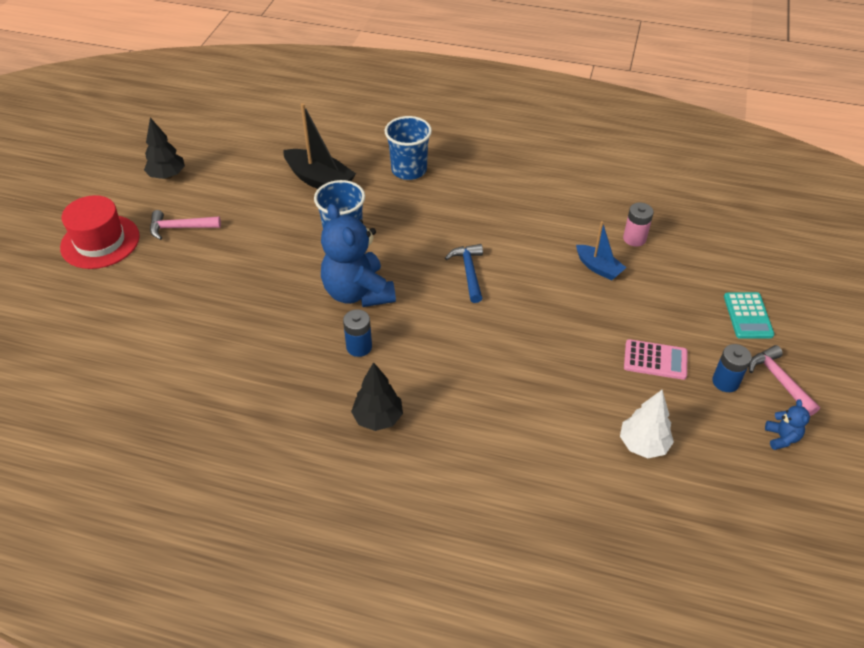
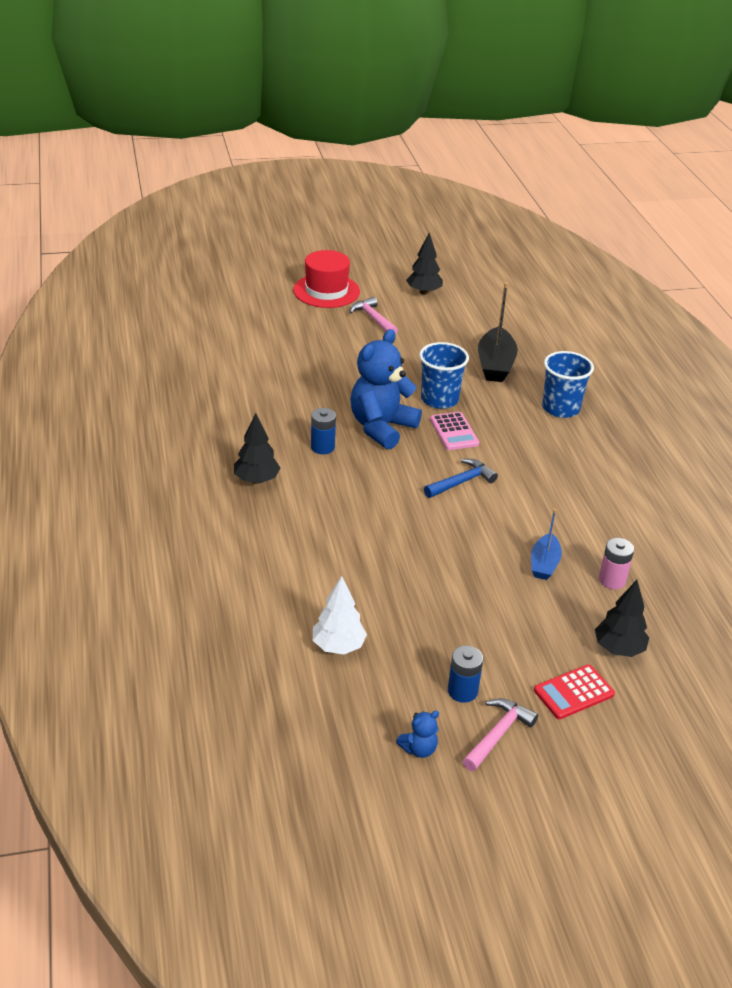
camera: 60 degrees right, 10 degrees down
(655, 360) = (451, 632): pink calculator -> pink calculator (454, 432)
(710, 270) = (618, 649): none -> black tree
(747, 316) = (573, 692): turquoise calculator -> red calculator

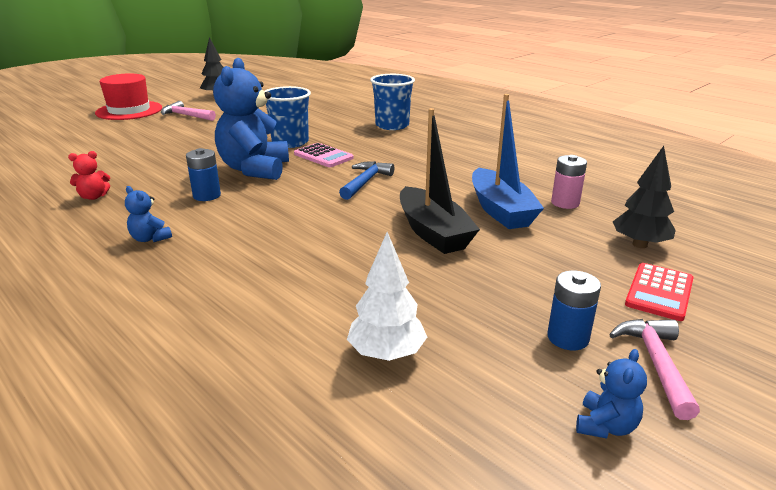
camera: 30 degrees left, 10 degrees down
(240, 415) = (94, 197): none -> red teddy bear
(256, 480) = (150, 238): black tree -> blue teddy bear
(495, 365) = (315, 117): black boat -> black boat (433, 232)
(544, 564) = (500, 210): blue boat -> blue boat, size x1.65

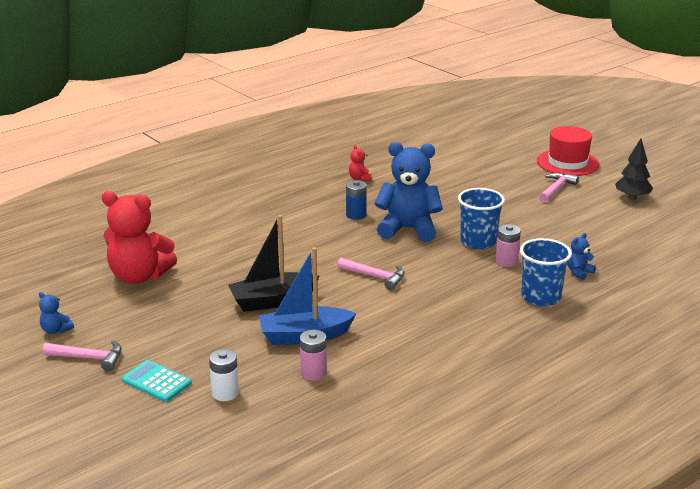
camera: 95 degrees right, 0 degrees up
(150, 238) = (291, 203): blue teddy bear -> blue teddy bear (579, 272)
(323, 156) = (440, 258): pink calculator -> none
(330, 134) = (506, 261): none -> pink battery
(365, 182) = (375, 277): blue hammer -> pink hammer
(386, 354) = (139, 276): white tree -> red teddy bear
(568, 338) = (125, 333): blue battery -> none
(640, 244) = (225, 393): black tree -> white battery
(659, 292) = (156, 382): red calculator -> turquoise calculator

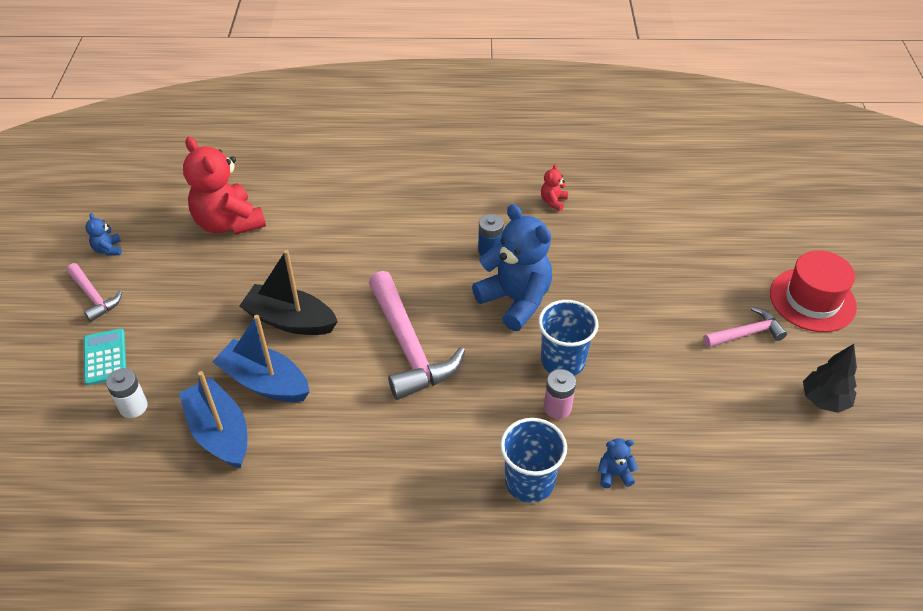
camera: 40 degrees right, 20 degrees up
(313, 373) = (220, 432): pink battery -> blue boat
(375, 277) = (409, 346): pink hammer -> pink hammer, size x1.86

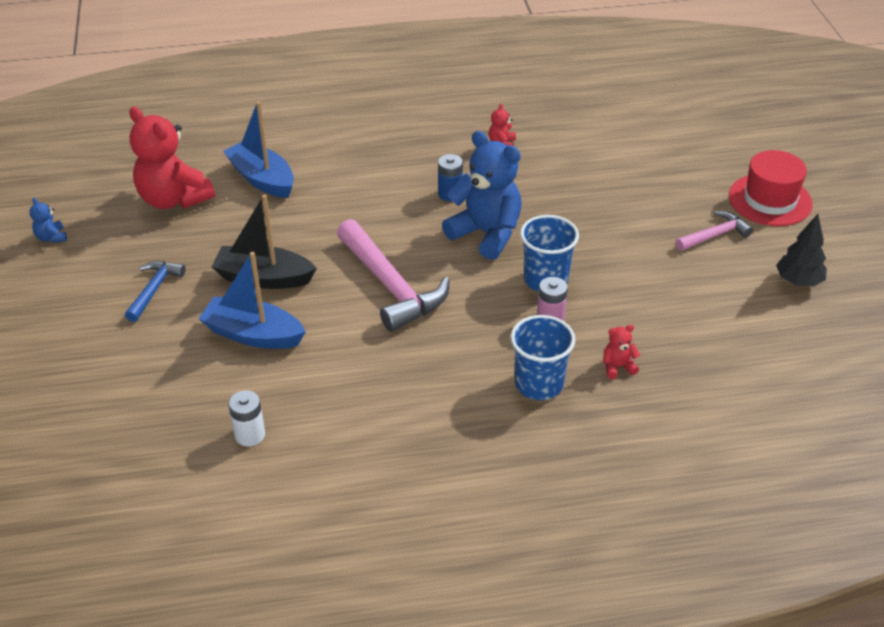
camera: 10 degrees left, 5 degrees down
(94, 297) = (49, 282): pink hammer -> none
(105, 357) = (79, 334): turquoise calculator -> none
(133, 407) = (123, 373): white battery -> white battery (250, 435)
(185, 319) = (154, 290): none -> blue hammer
(220, 432) = (220, 383): blue boat -> blue boat (262, 179)
(614, 474) = (617, 367): blue teddy bear -> red teddy bear

